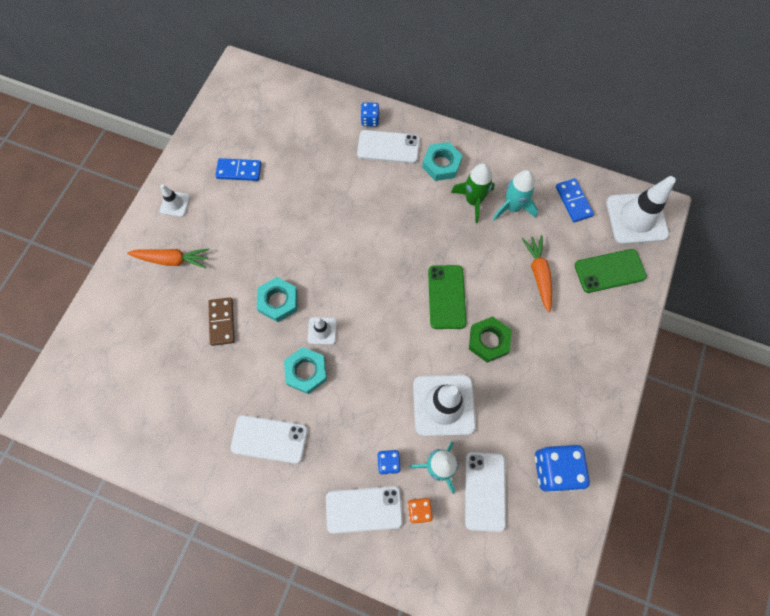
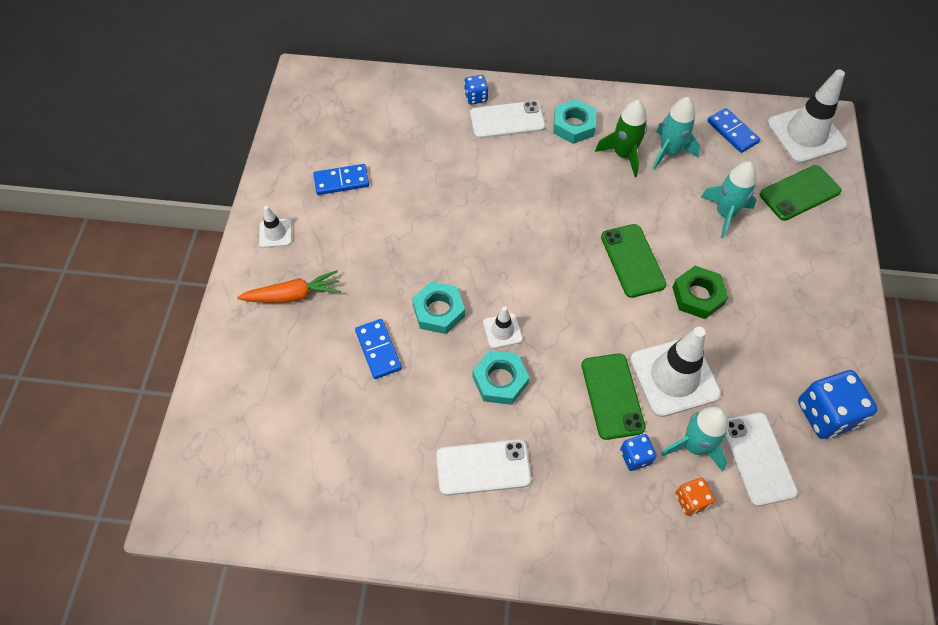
camera: 15 degrees left, 10 degrees down
(222, 322) = (378, 350): brown domino -> blue domino
(364, 509) = (626, 517): white phone -> none
(389, 408) = (612, 396): none -> green phone
(538, 274) = (725, 214): orange carrot -> turquoise rocket

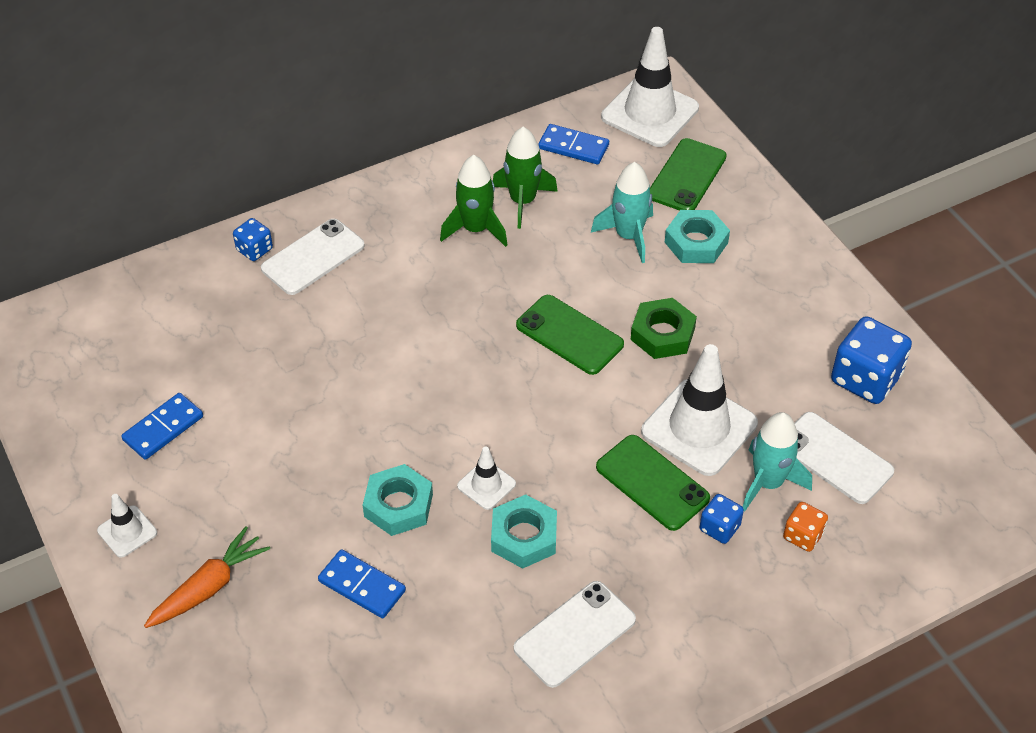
camera: 35 degrees left, 10 degrees down
(573, 125) = (395, 225): turquoise nut -> turquoise nut (696, 242)
(669, 152) = (522, 201): turquoise rocket -> green rocket

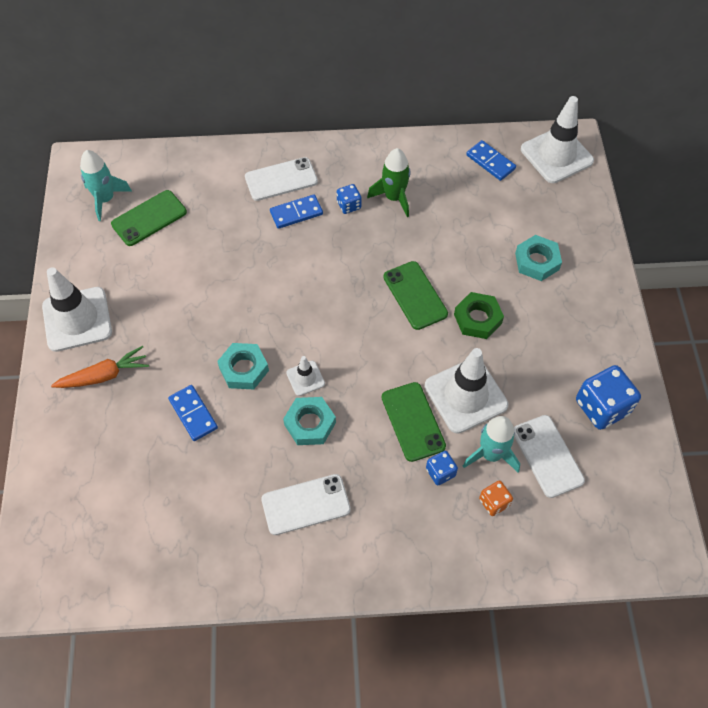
camera: 25 degrees right, 10 degrees up
(127, 531) = (77, 319): white traffic cone -> white traffic cone, size x2.06
(163, 428) = (132, 260): blue domino -> blue domino (296, 213)
(254, 249) = (248, 161): blue dice -> blue dice (349, 205)
(522, 201) = (435, 189): green rocket -> none
(628, 236) = (493, 240): turquoise rocket -> turquoise rocket (105, 199)
(687, 176) = (557, 211): green phone -> green phone (149, 218)

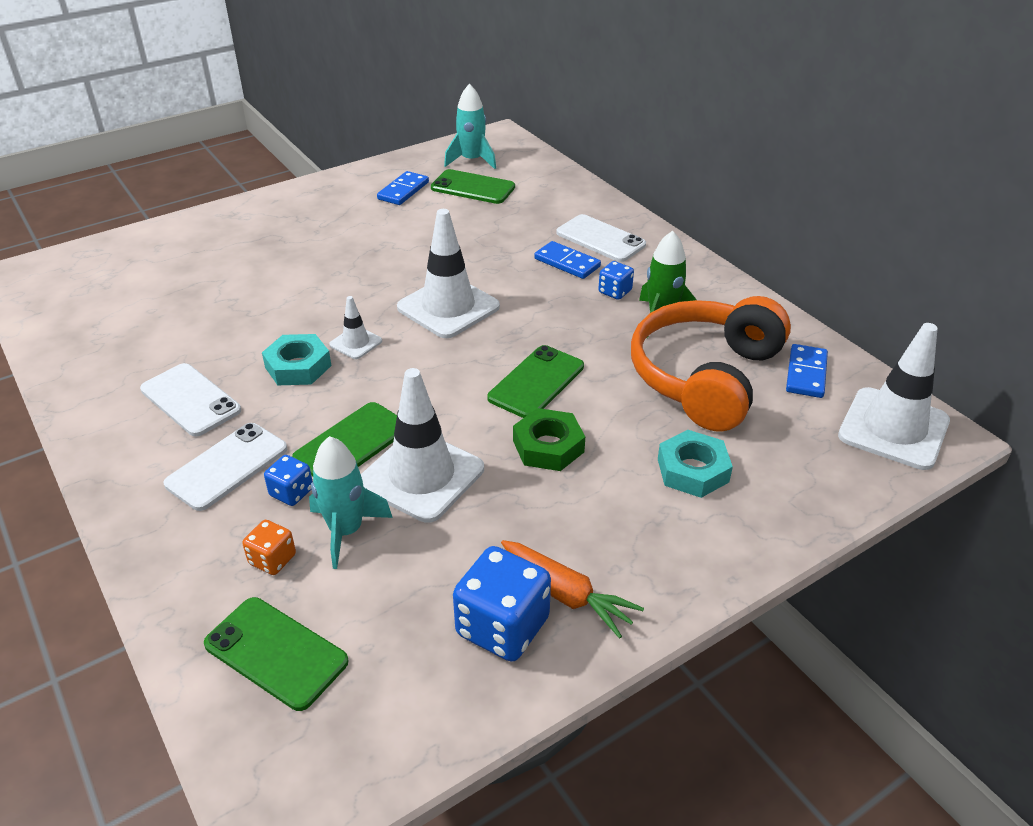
camera: 60 degrees right, 20 degrees down
(77, 319) = (326, 194): white traffic cone -> white traffic cone (448, 307)
(104, 375) = (274, 228): orange carrot -> orange carrot (566, 594)
(193, 414) = (262, 289): blue domino -> blue domino (403, 191)
(244, 369) = (338, 300): turquoise nut -> none
(464, 209) = (706, 377): none -> orange headphones
(547, 456) = (378, 591): white phone -> white phone (227, 466)
(567, 524) = (276, 653): none -> green phone

